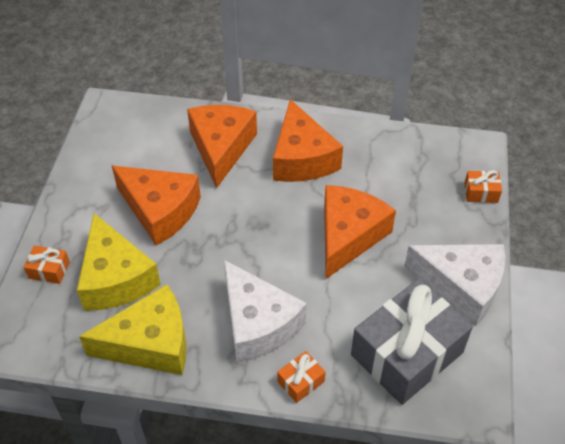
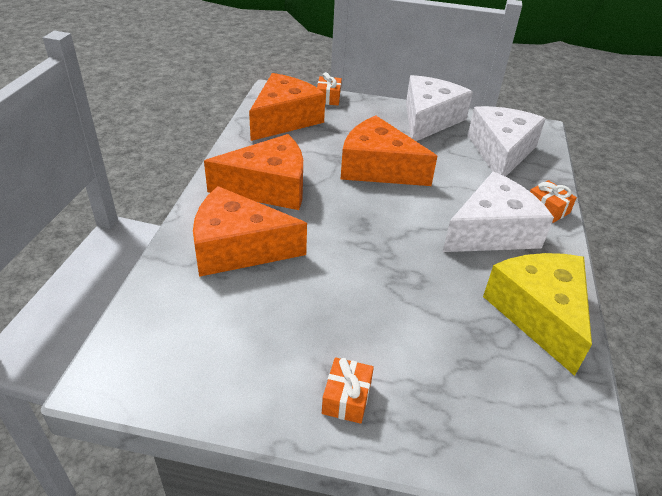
camera: 90 degrees left, 10 degrees down
(49, 270) = (450, 431): orange gift -> orange gift (346, 398)
(116, 278) = (453, 350): yellow cheese -> none
(160, 210) = (340, 306): orange cheese -> orange cheese (284, 119)
(407, 353) = (501, 152): grey gift -> white cheese

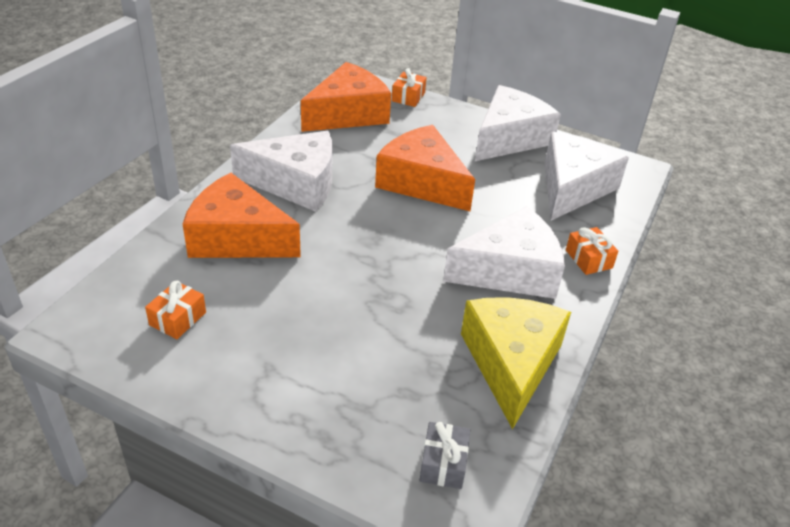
camera: 15 degrees right, 0 degrees up
(268, 187) = (296, 183): orange cheese -> white cheese
(346, 398) = (271, 396): orange gift -> orange gift (178, 319)
(536, 425) = (443, 463): none -> grey gift

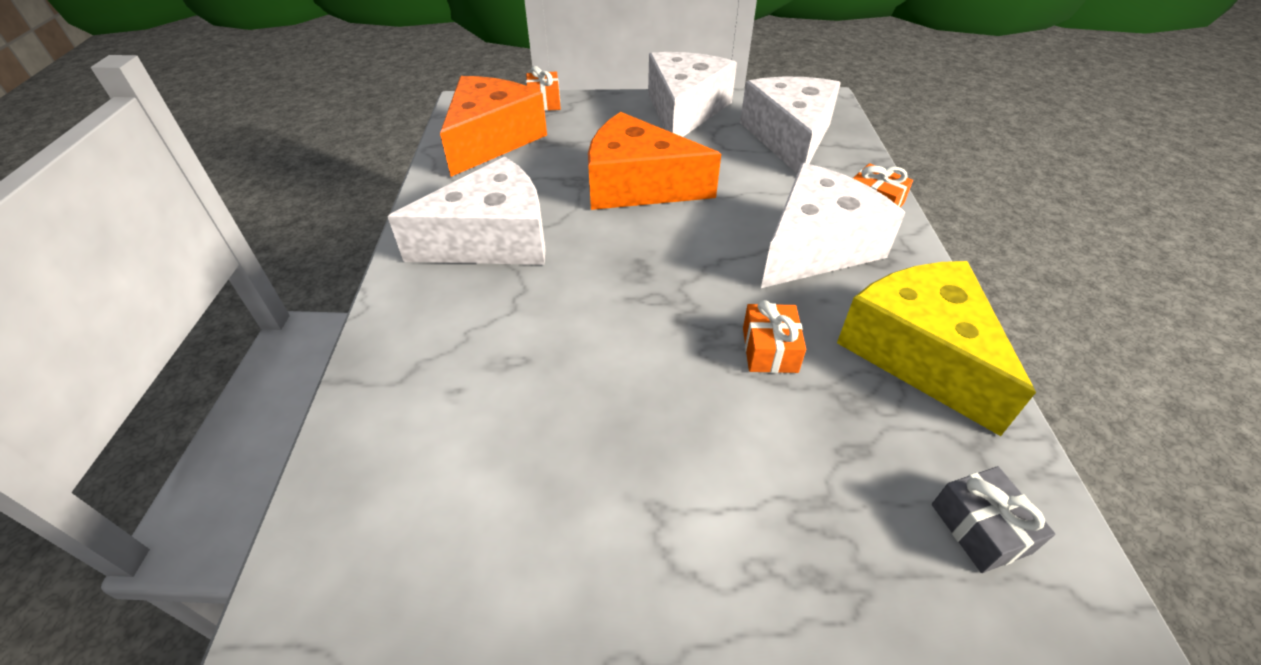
camera: 25 degrees left, 5 degrees up
(178, 319) = (469, 499): orange gift -> orange gift (769, 349)
(237, 238) = (469, 340): orange cheese -> none

